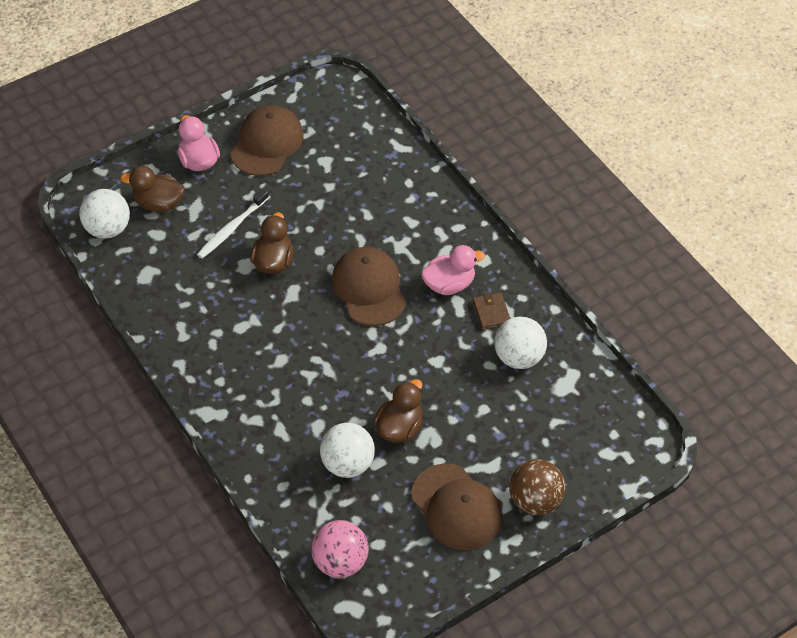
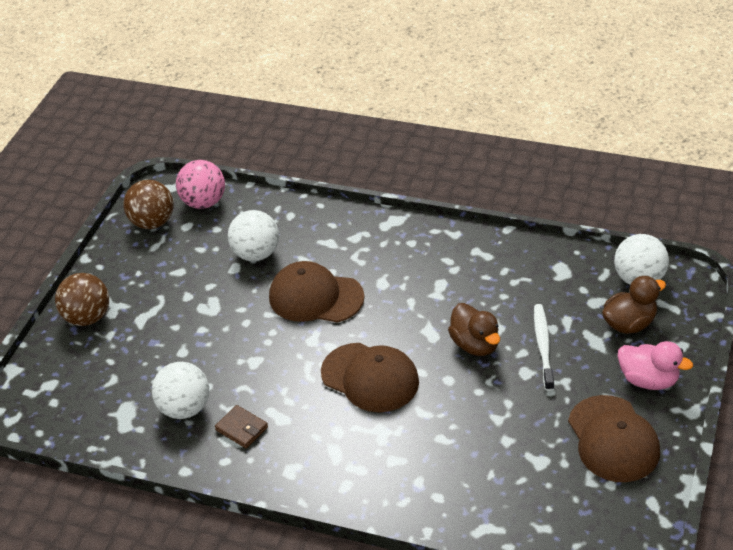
camera: 145 degrees right, 10 degrees down
(399, 428) = (239, 298): brown duck -> none
(404, 572) = (152, 222): none -> brown ball
(449, 284) = (302, 427): pink duck -> none
(456, 507) = (147, 278): brown cap -> brown cap (315, 297)

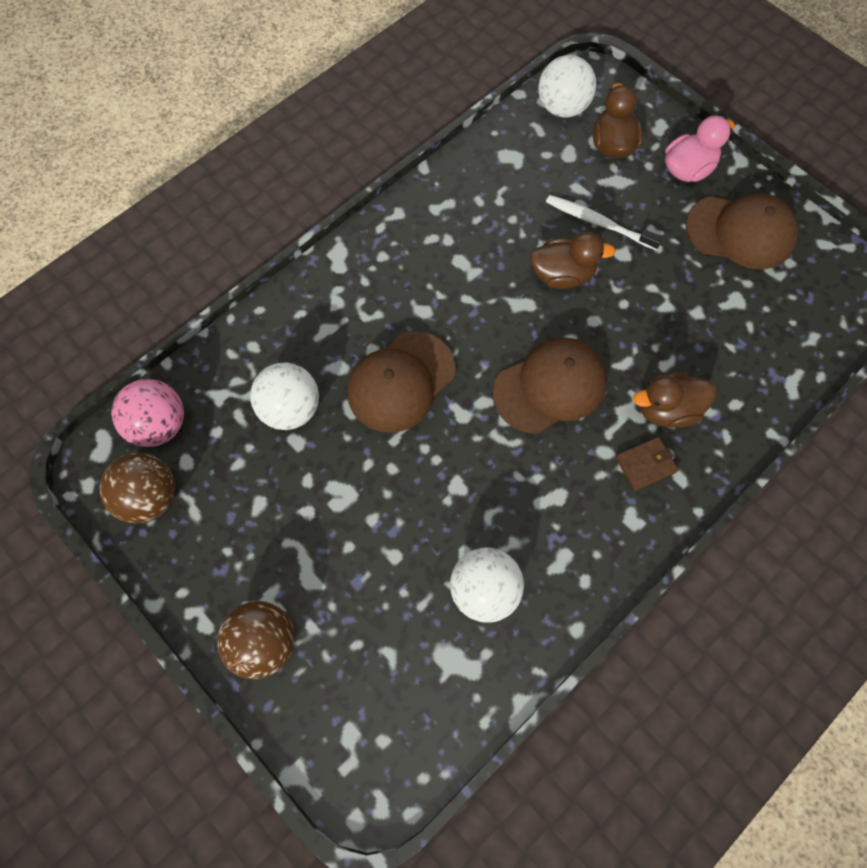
camera: 65 degrees left, 25 degrees up
(242, 429) = (549, 543): brown wallet -> brown wallet (645, 465)
(400, 454) = (667, 409): none -> brown duck

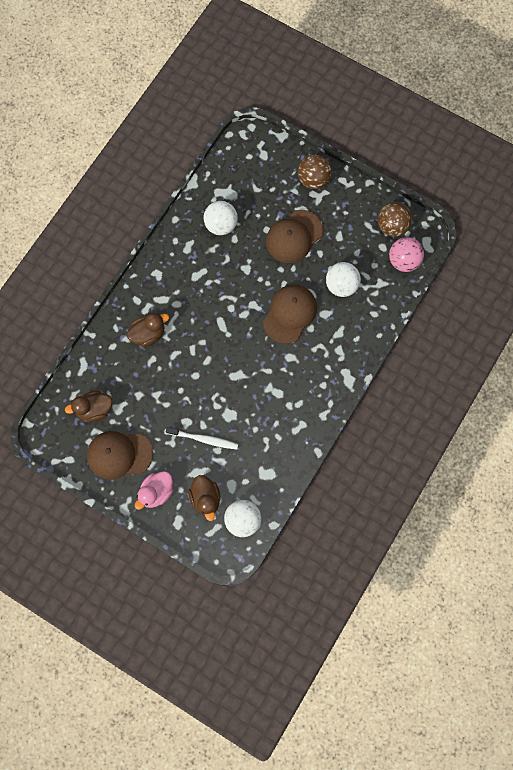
camera: 165 degrees right, 5 degrees up
(550, 386) = (211, 331): brown cap -> brown cap (294, 236)
(562, 275) = (218, 399): brown duck -> brown duck (94, 409)
(645, 465) = (155, 302): brown wallet -> none

